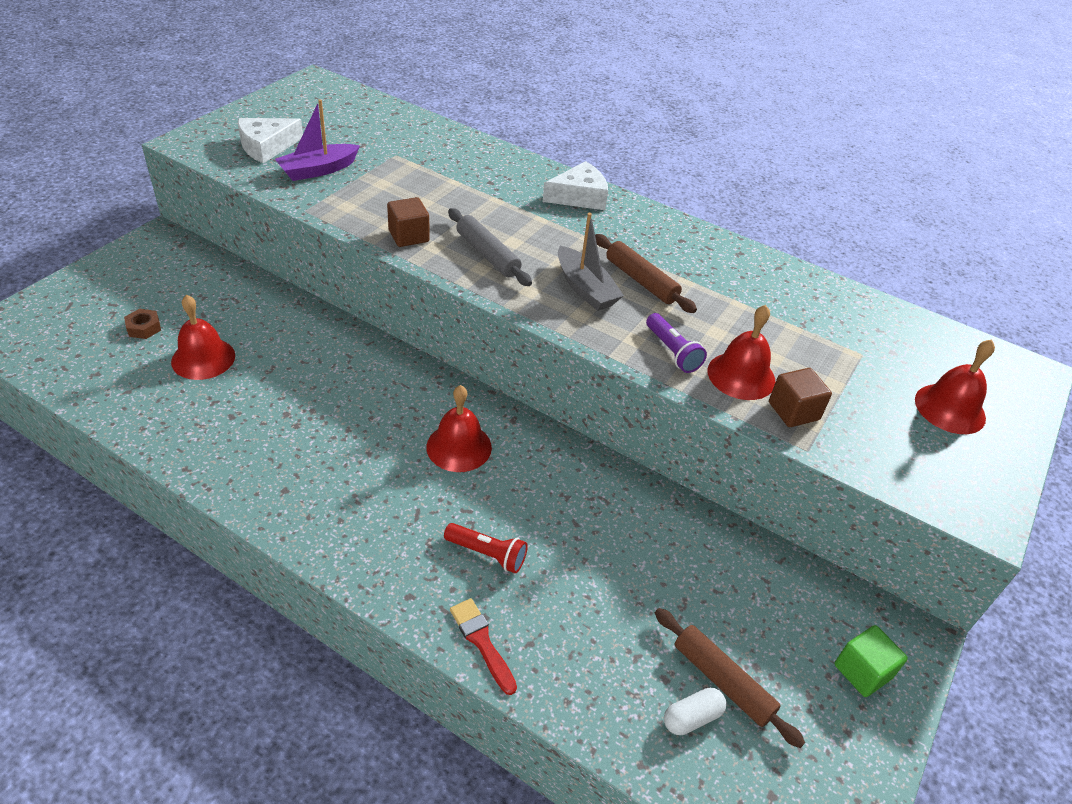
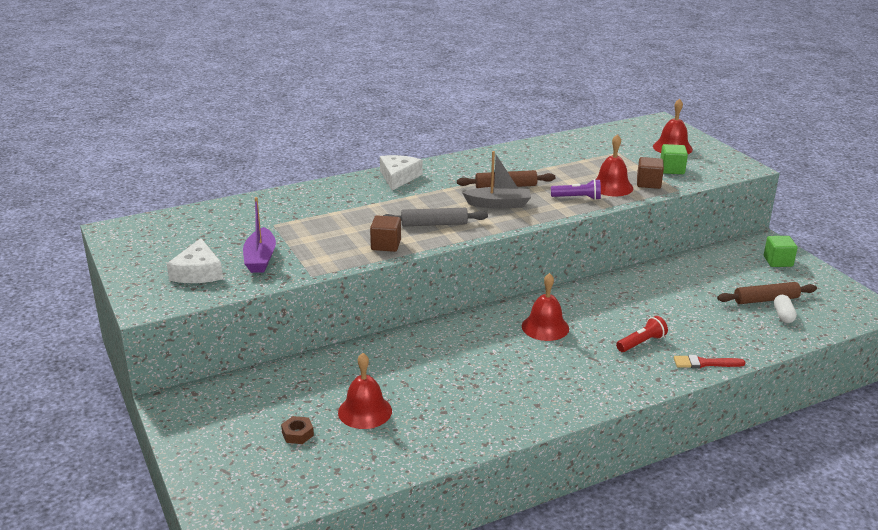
camera: 55 degrees left, 15 degrees down
(870, 426) = (672, 169): none -> green cube

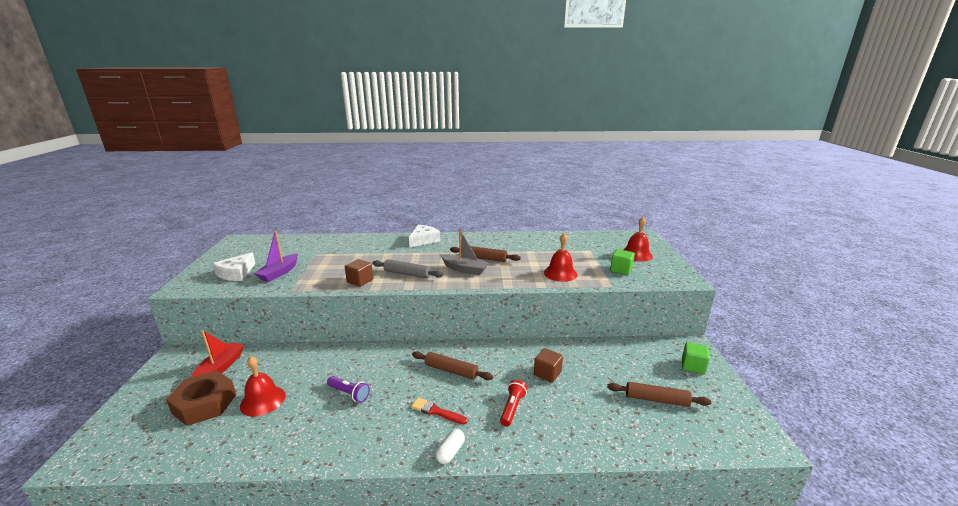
camera: 25 degrees right, 5 degrees down
(260, 397) = (220, 368): none -> red boat
(297, 434) = (205, 404): brown nut -> brown nut, size x2.28
(545, 327) = (451, 370): red bell -> brown rolling pin
(577, 198) = (526, 276): purple flashlight -> purple flashlight (349, 394)
(641, 343) = (512, 408): red flashlight -> red flashlight turned 60 degrees counterclockwise
(648, 183) = (592, 276): brown cube -> brown cube (547, 373)
(705, 363) = (551, 447): red brush -> red brush (436, 411)
(783, 315) = (663, 420): white capsule -> white capsule (450, 452)

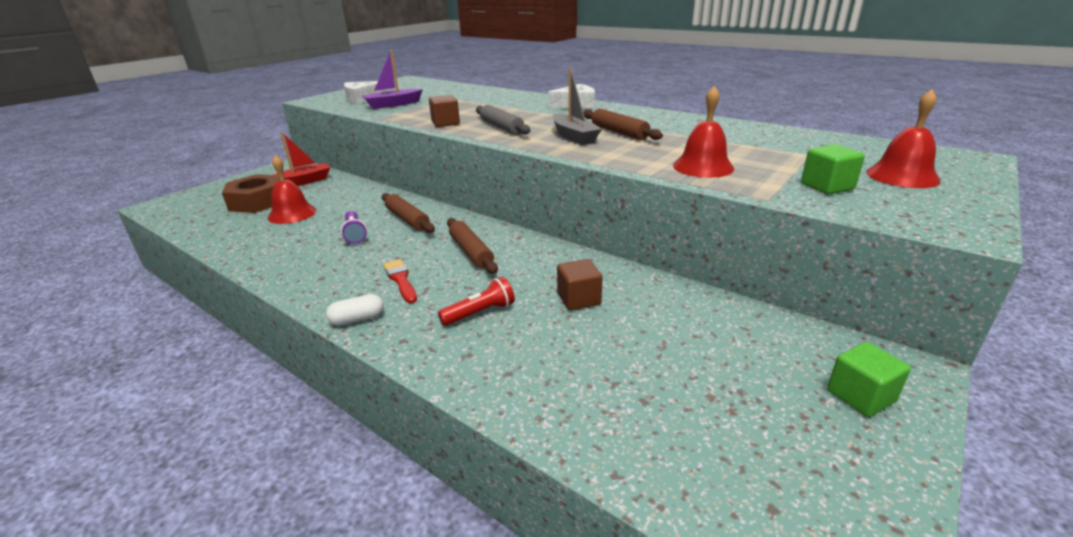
camera: 40 degrees right, 5 degrees up
(656, 399) = (705, 403): brown rolling pin -> brown rolling pin (407, 219)

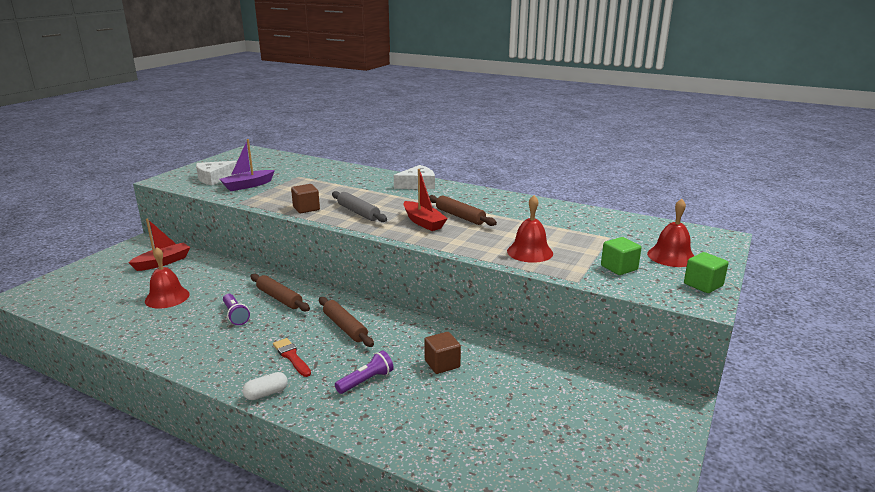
camera: 10 degrees left, 5 degrees down
(258, 201) = (127, 286): brown nut -> none
(480, 313) = (366, 381): red flashlight -> purple flashlight
(574, 137) = (423, 222): grey boat -> red boat
(860, 396) = (644, 422): green cube -> green cube (703, 285)

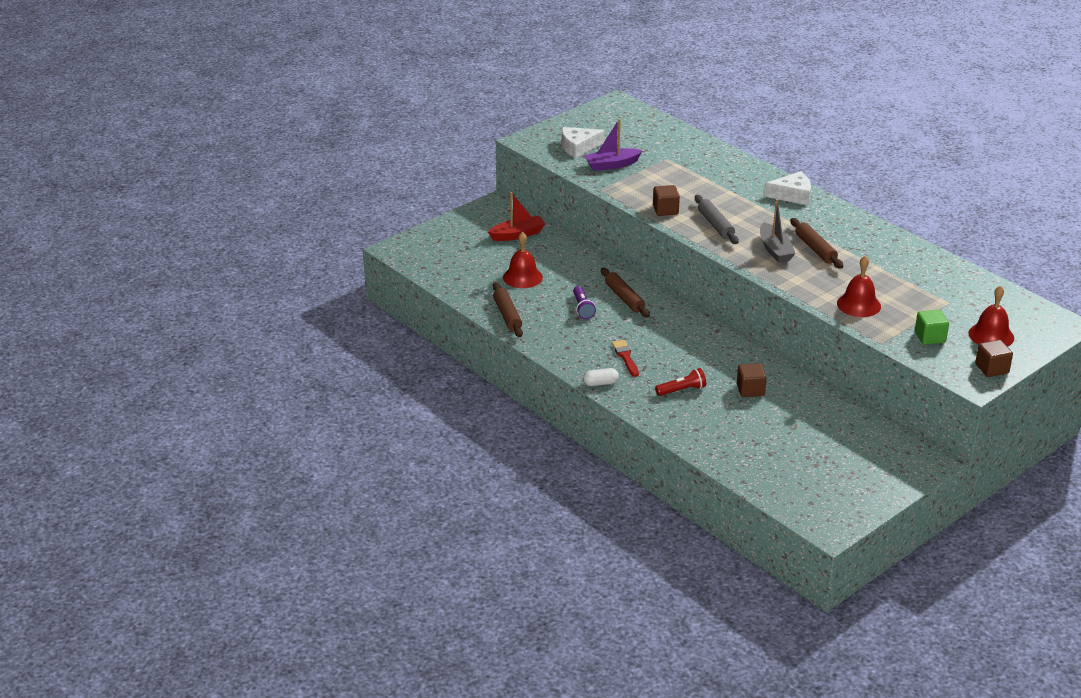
camera: 20 degrees right, 10 degrees up
(345, 327) = (677, 340): brown rolling pin -> brown rolling pin (507, 315)
(366, 381) = (682, 390): purple flashlight -> red flashlight
(423, 222) = (775, 250): red boat -> grey boat
(703, 285) = (992, 368): green cube -> brown cube

